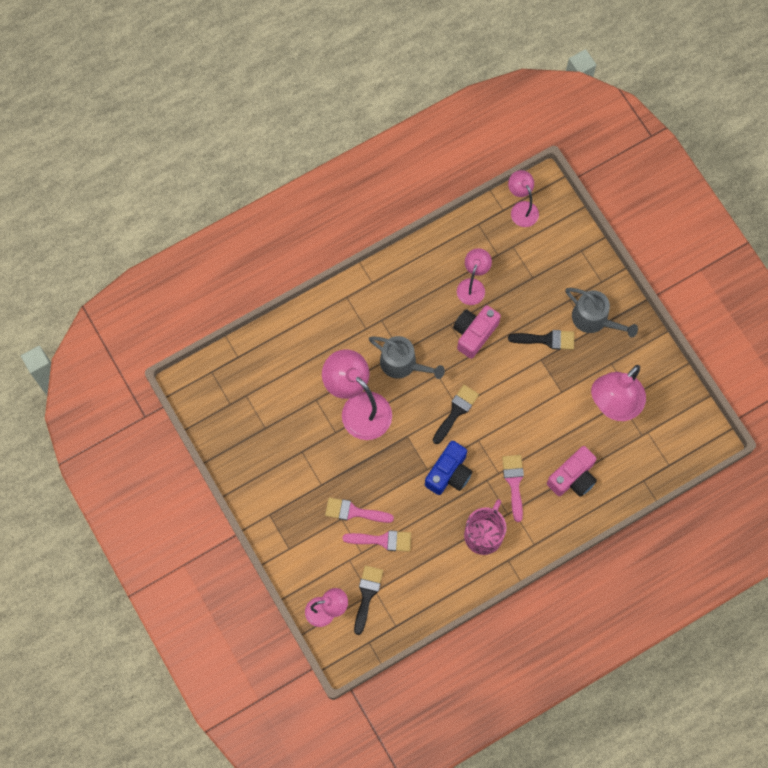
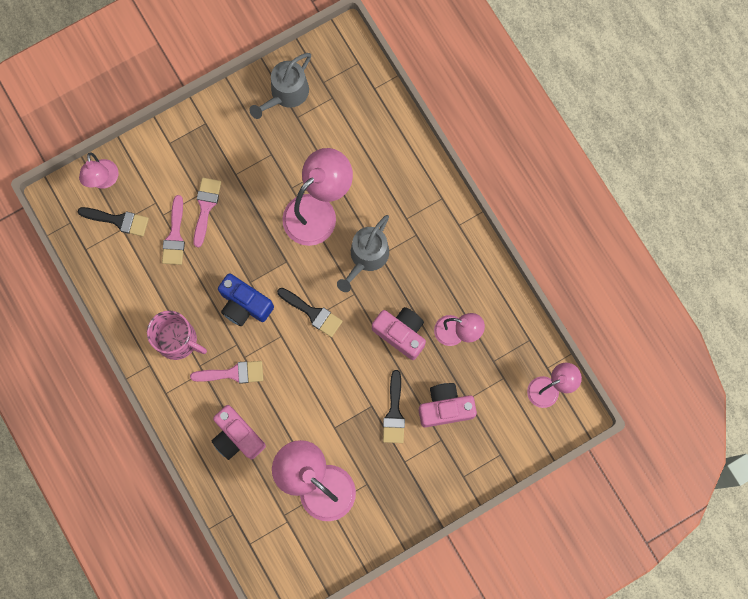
camera: 90 degrees right, 5 degrees up
(541, 296) = (445, 408): none -> pink camera
(594, 319) = (418, 466): grey watering can -> grey watering can (286, 94)

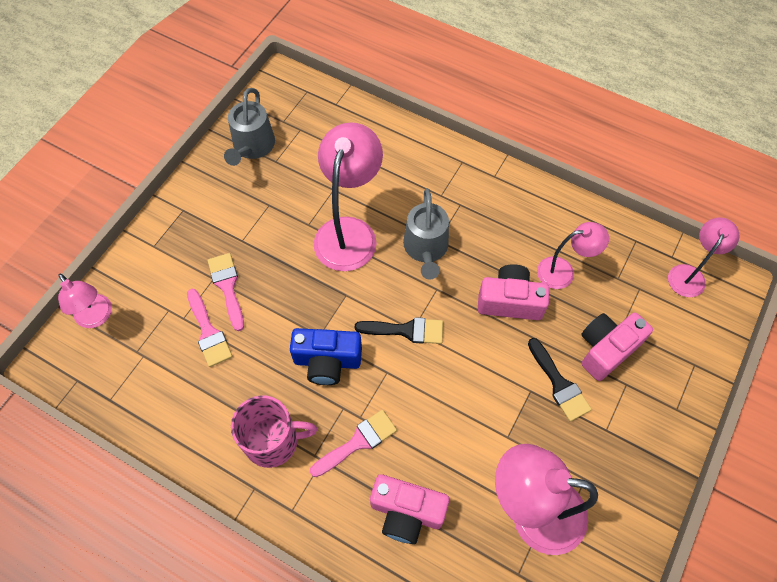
camera: 30 degrees left, 15 degrees down
(118, 220) = (134, 349): black brush -> none

